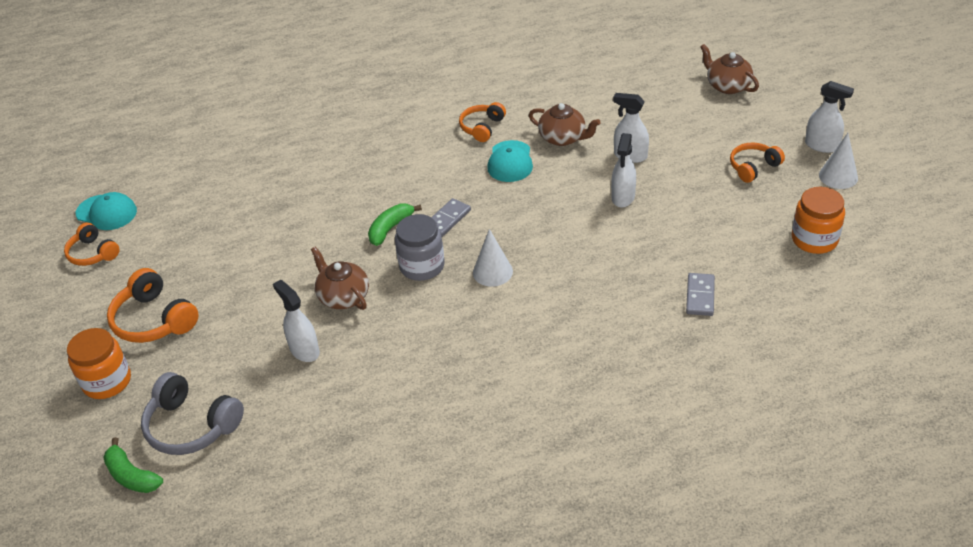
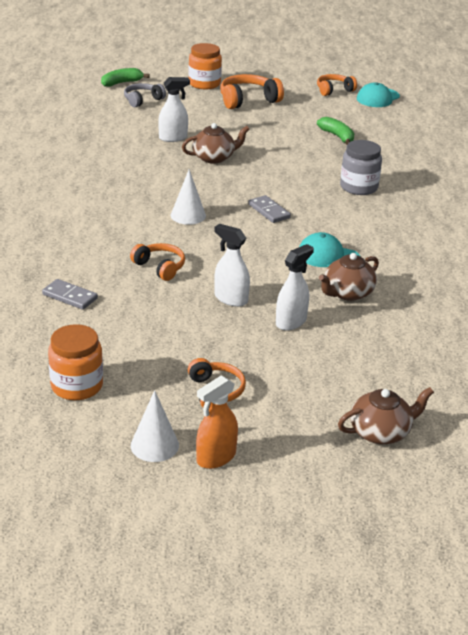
camera: 105 degrees right, 10 degrees down
(191, 426) = (142, 100): grey headphones -> grey headphones, size x0.65
(390, 229) = (276, 187): green banana -> green banana (337, 136)
(422, 266) = (220, 190): grey jar -> grey jar (358, 187)
(482, 127) = (393, 255): orange headphones -> orange headphones (160, 267)
(822, 145) = (216, 457): white spray bottle -> orange spray bottle

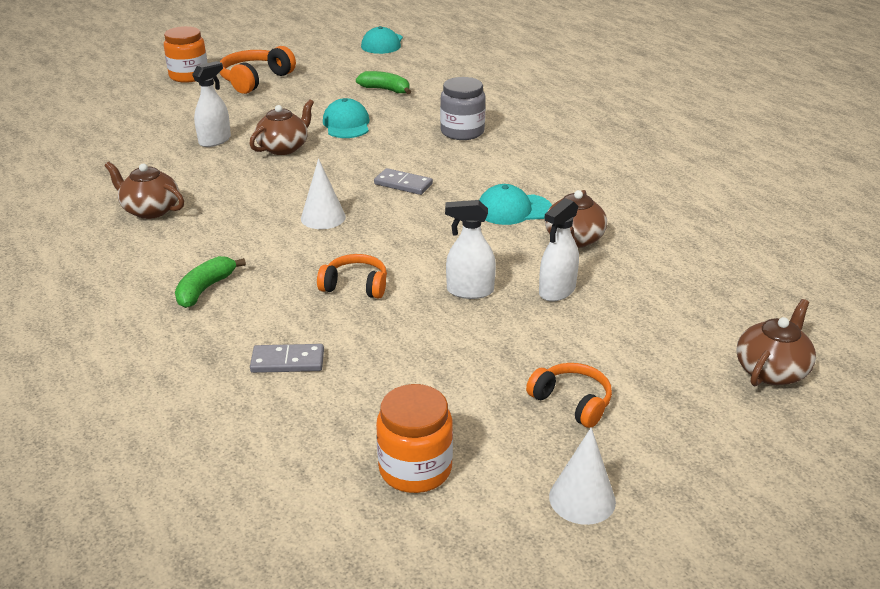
camera: 30 degrees left, 0 degrees up
(84, 173) = (150, 210): none -> brown teapot
(122, 83) = (91, 99): green banana -> green banana (205, 289)
(142, 100) = (136, 111): grey headphones -> none
(216, 457) = (659, 479): orange spray bottle -> none
(277, 154) = (346, 124): none -> turquoise cap
(291, 322) = (557, 291): white spray bottle -> white spray bottle turned 150 degrees counterclockwise
(334, 90) = (332, 47): orange headphones -> none

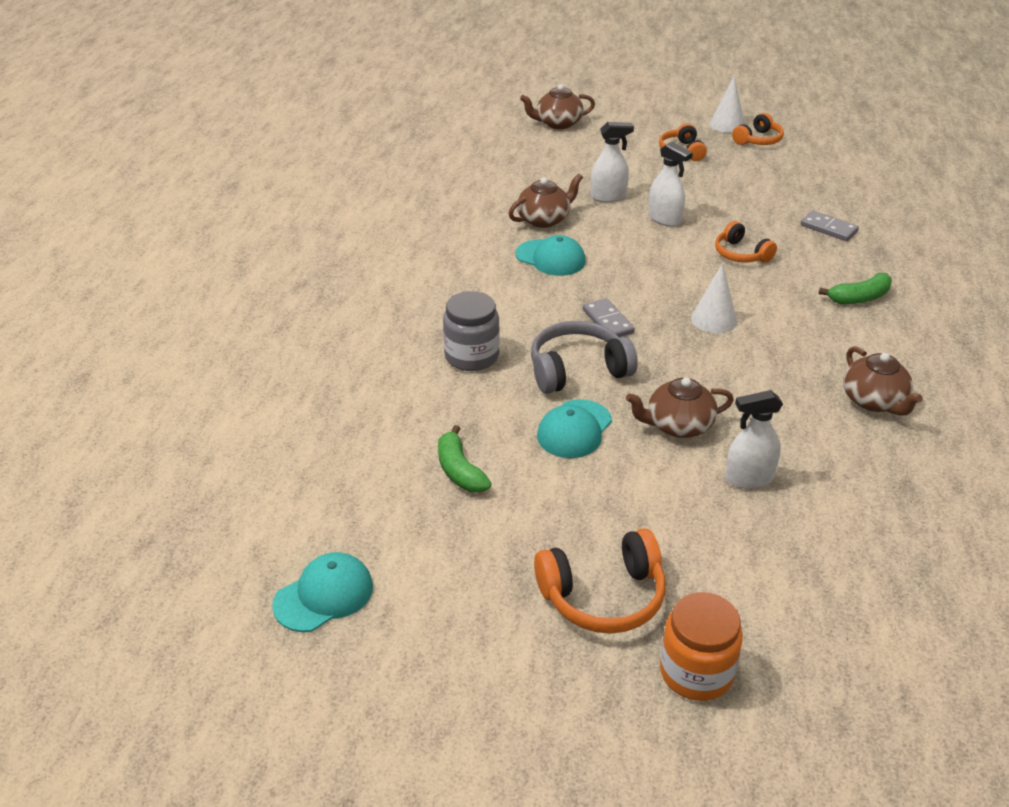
camera: 140 degrees left, 5 degrees up
(384, 150) = (578, 370): none -> grey headphones
(415, 469) = (796, 160): orange jar -> none
(504, 486) = (758, 140): none -> orange headphones

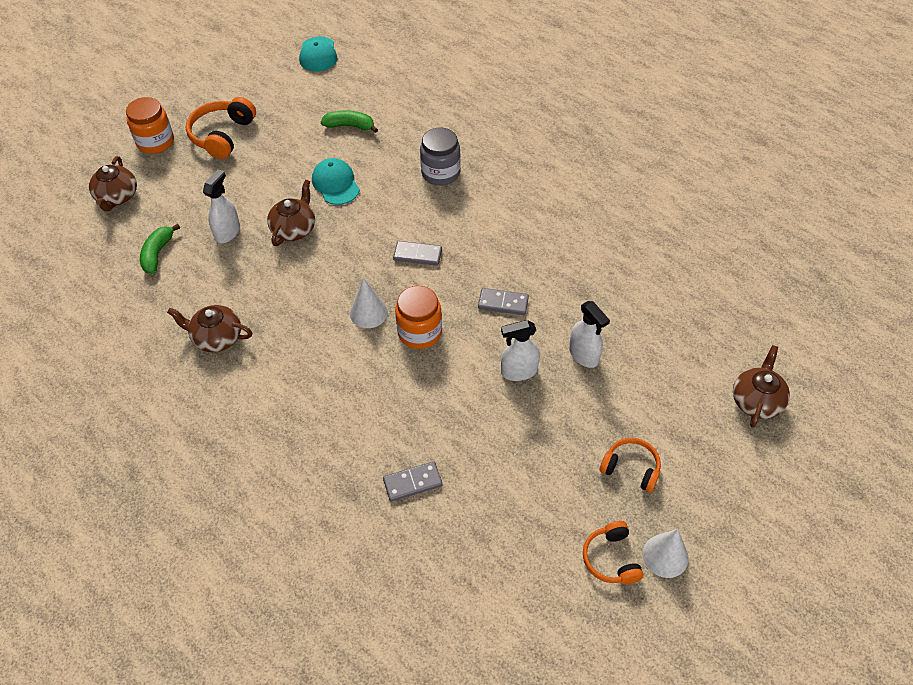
camera: 125 degrees right, 15 degrees up
(544, 219) = (578, 292): brown teapot -> brown teapot (117, 197)
(550, 258) = (519, 266): turquoise cap -> none
(578, 370) = (383, 213): grey headphones -> none
(604, 251) = (503, 303): none -> grey domino
(608, 197) = (584, 355): white spray bottle -> white spray bottle turned 60 degrees counterclockwise
(695, 281) = (420, 332): none -> orange jar
(741, 254) = (429, 387): orange headphones -> none
(859, 298) = (311, 421): green banana -> green banana (158, 253)

